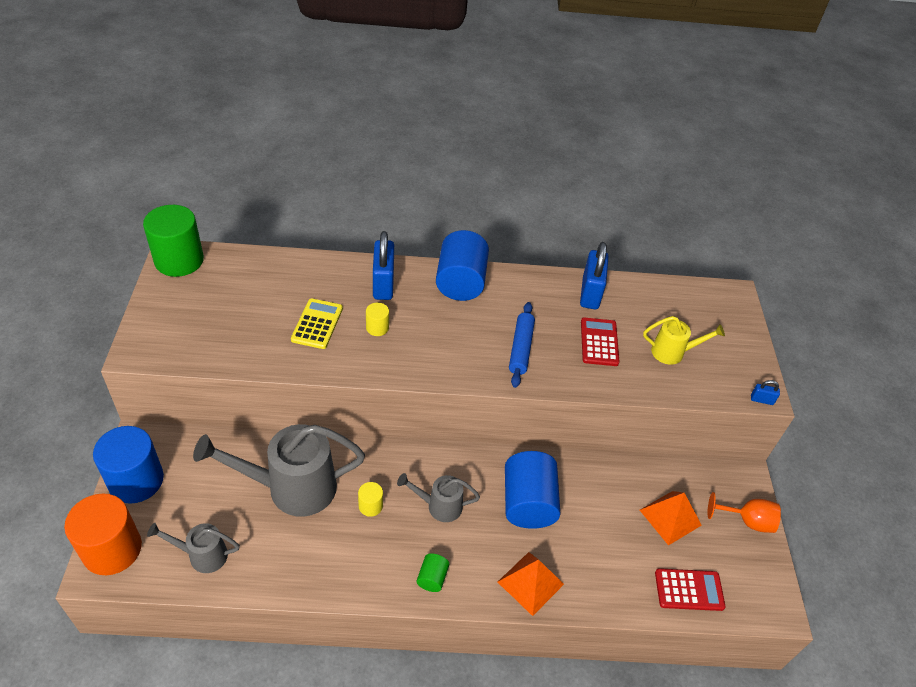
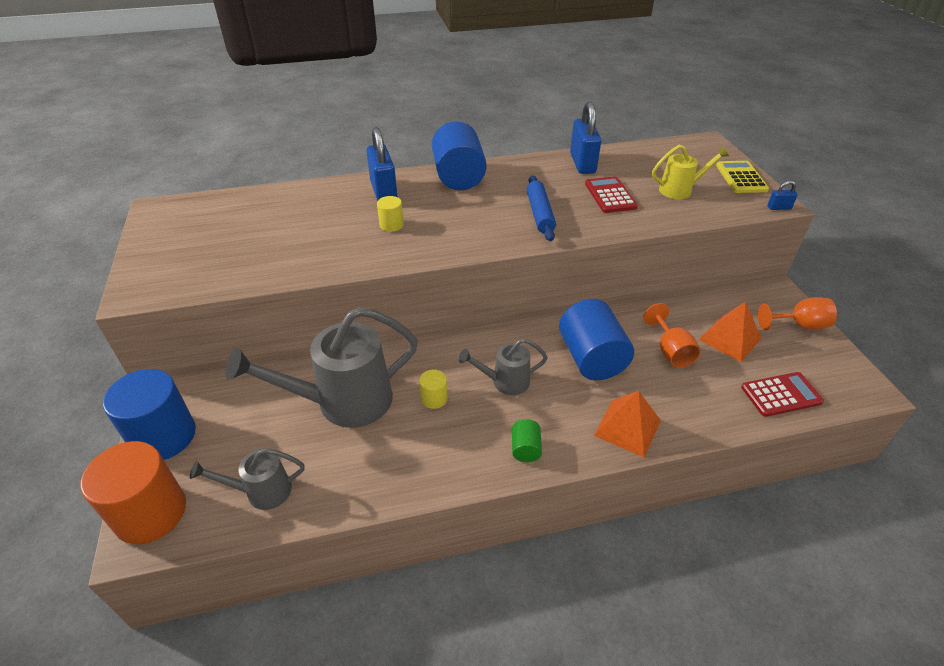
camera: 10 degrees left, 5 degrees down
(179, 260) = (163, 211): green cylinder -> none
(317, 324) = (328, 233): yellow calculator -> yellow calculator (741, 178)
(606, 515) = (670, 351): none -> orange goblet

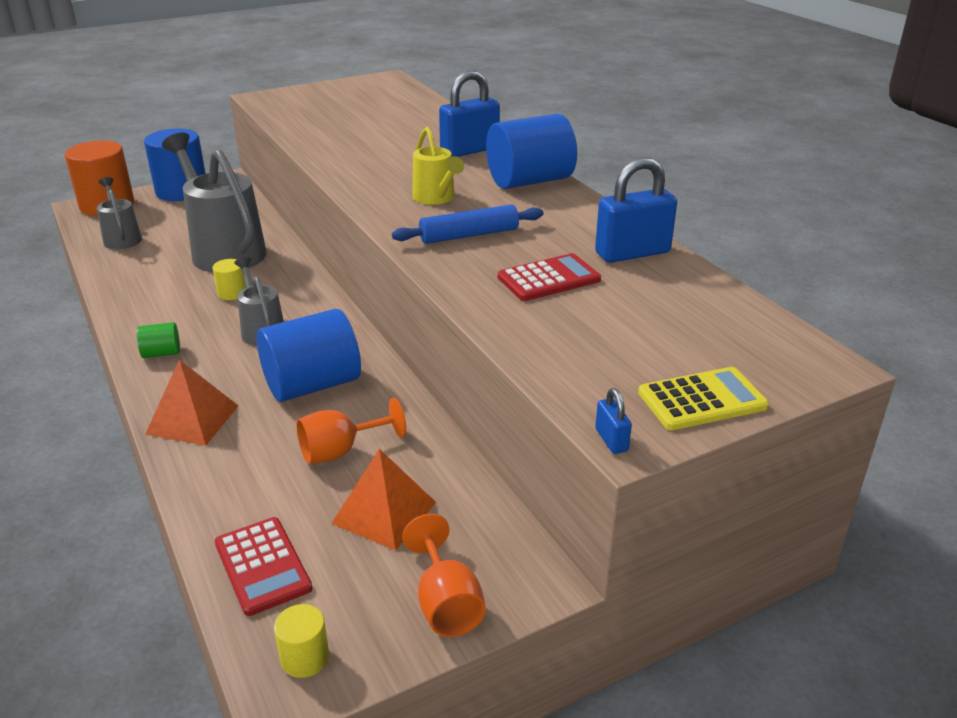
camera: 75 degrees right, 10 degrees down
(391, 225) = (403, 163): yellow cylinder -> yellow cylinder (304, 658)
(680, 190) = (607, 336): yellow watering can -> yellow watering can (436, 198)

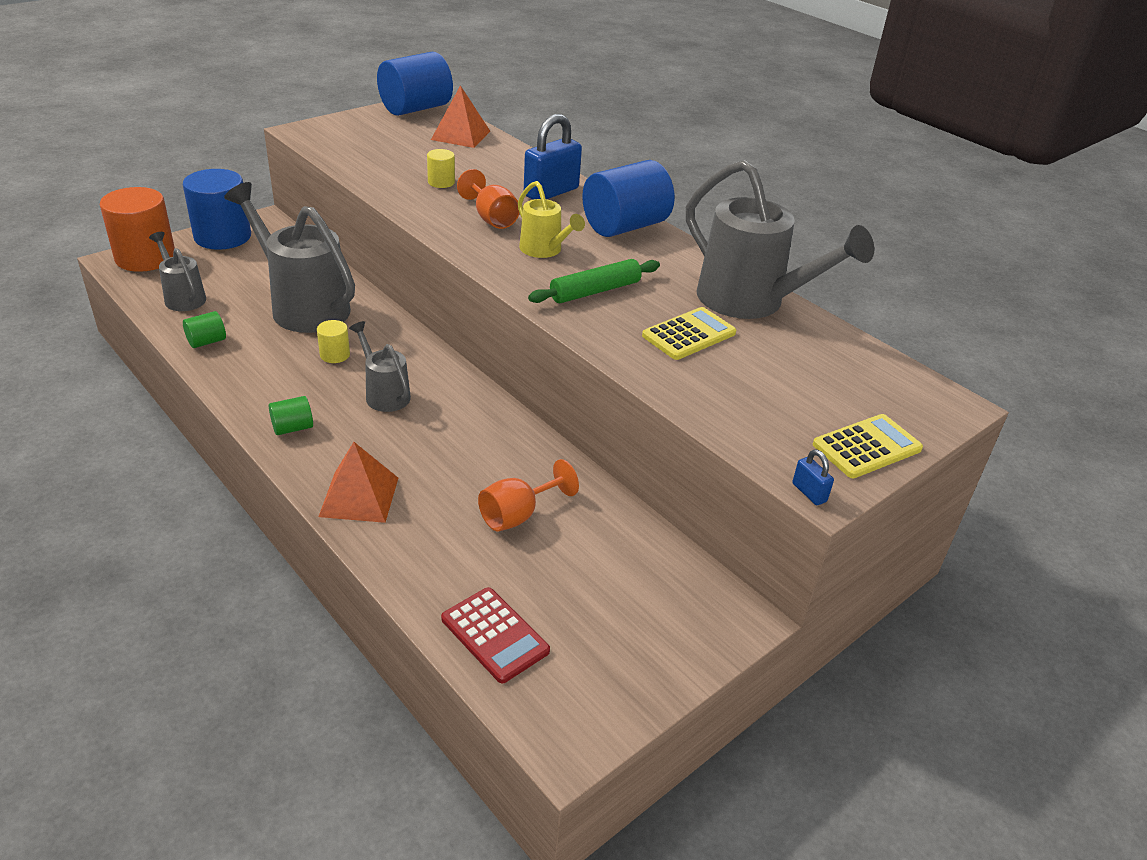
camera: 15 degrees left, 5 degrees up
(123, 275) = (207, 341): none -> green cylinder
(304, 658) = (570, 714): yellow cylinder -> yellow cylinder (441, 182)
(312, 385) = (461, 449): blue cylinder -> blue cylinder (416, 108)
(384, 512) = (584, 570): orange pyramid -> orange pyramid (461, 135)
(446, 604) = (672, 648): orange goblet -> orange goblet (491, 218)
(469, 235) = (595, 291): blue rolling pin -> green rolling pin
(549, 279) = (689, 334): red calculator -> yellow calculator
(632, 253) = (751, 302): blue padlock -> grey watering can

